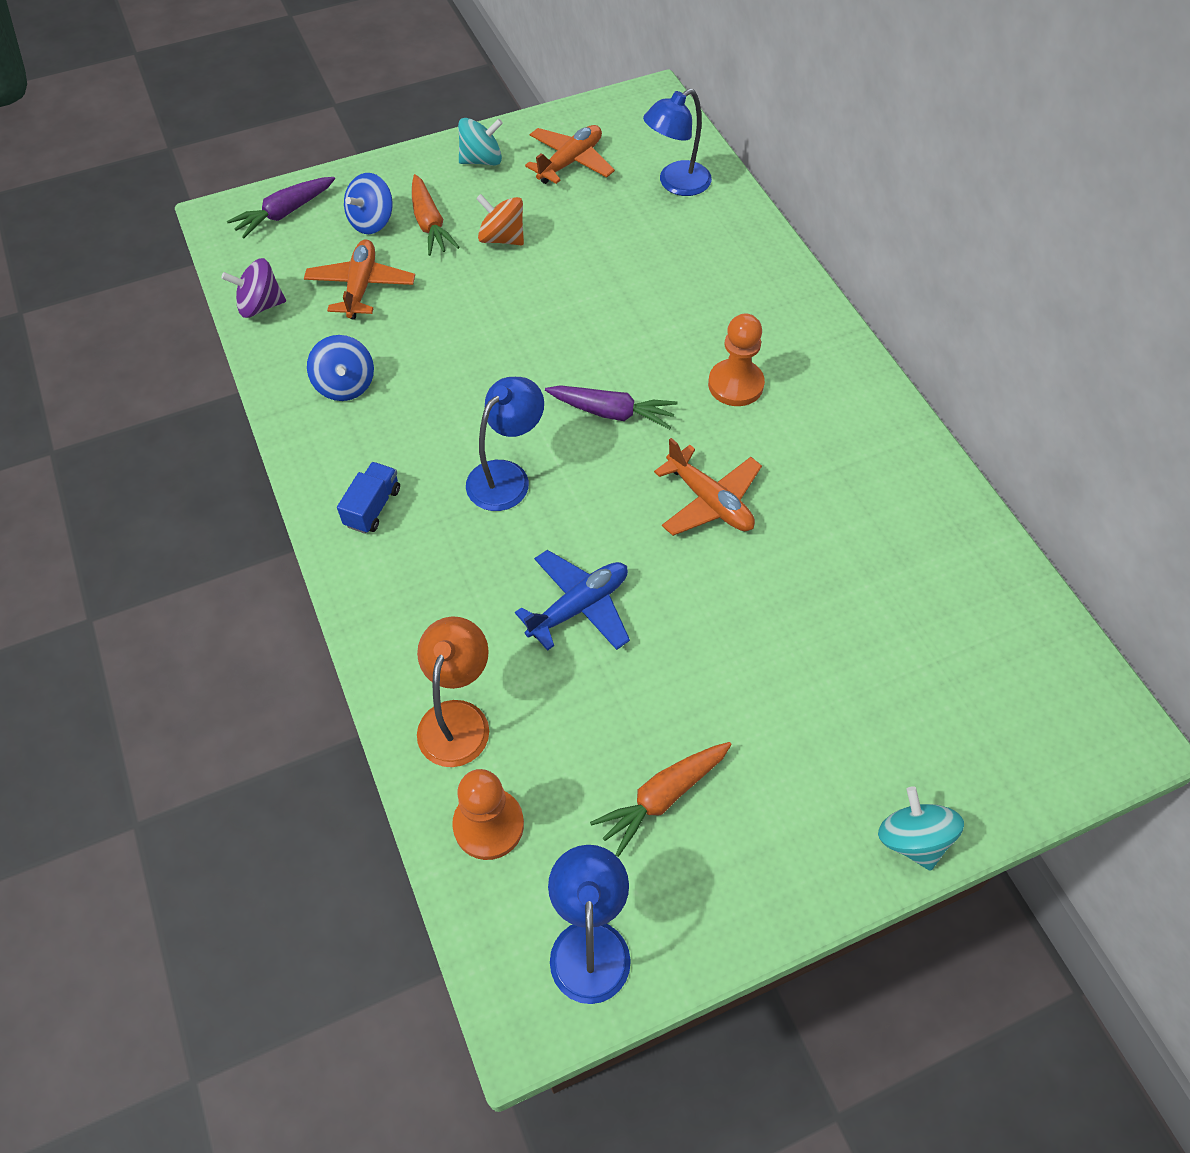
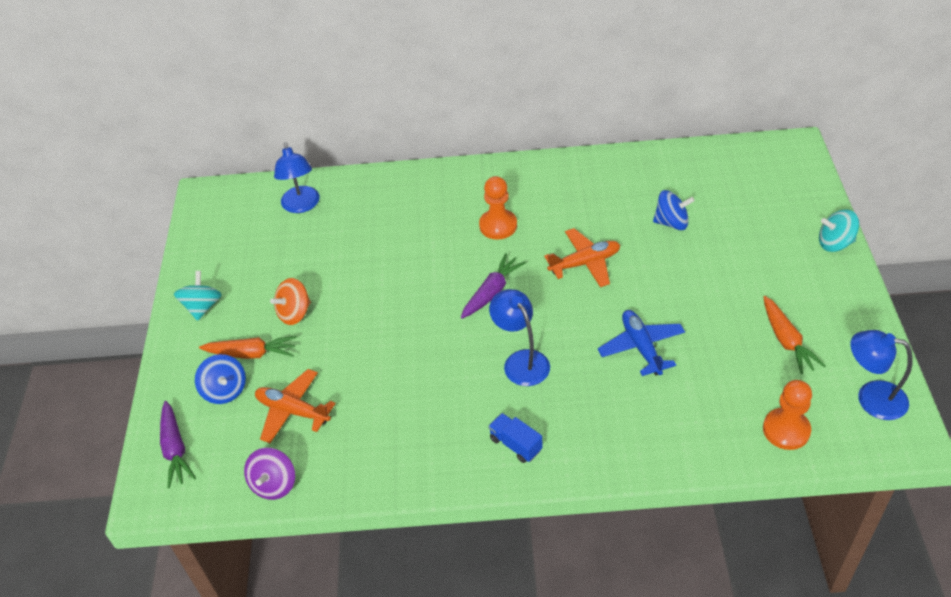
camera: 65 degrees left, 10 degrees down
(345, 385) = (390, 440): blue spinning top -> blue spinning top (671, 222)
(458, 718) = (706, 430): orange lamp -> none
(570, 162) = (241, 256): orange plane -> none

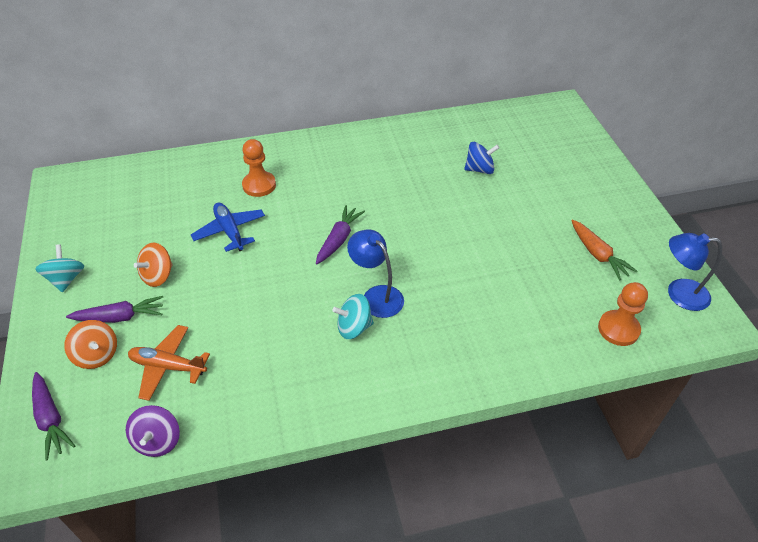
camera: 15 degrees left, 0 degrees up
(225, 390) = (97, 355): blue spinning top -> orange spinning top
(251, 353) = (120, 317): orange carrot -> purple carrot
(301, 206) = (152, 182): blue lamp -> none
(498, 225) = (333, 184): orange pawn -> orange pawn (259, 185)
(515, 444) = (387, 371): blue truck -> none
(585, 263) = (415, 208): orange plane -> none
(641, 347) = (479, 273): blue plane -> blue plane (230, 231)
(835, 243) = (613, 174): turquoise spinning top -> turquoise spinning top (354, 327)

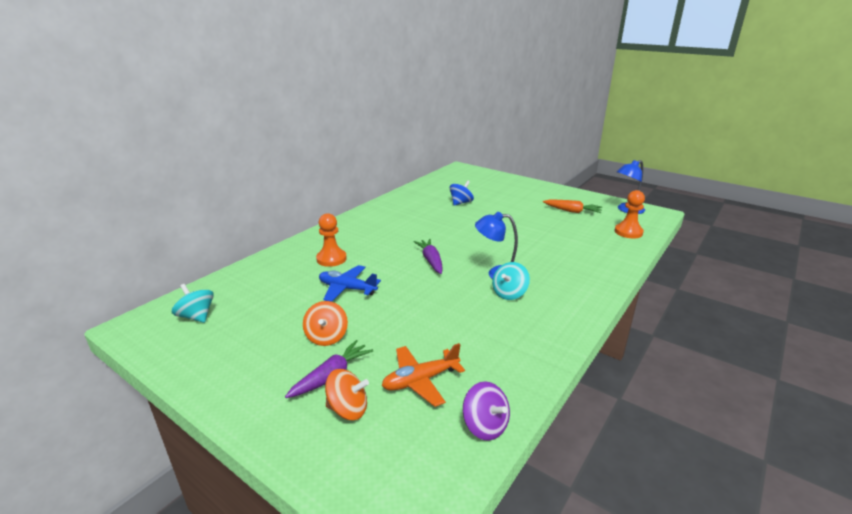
camera: 40 degrees left, 20 degrees down
(51, 419) = (372, 476): purple carrot -> none
(66, 279) = (238, 381): turquoise spinning top -> turquoise spinning top (196, 316)

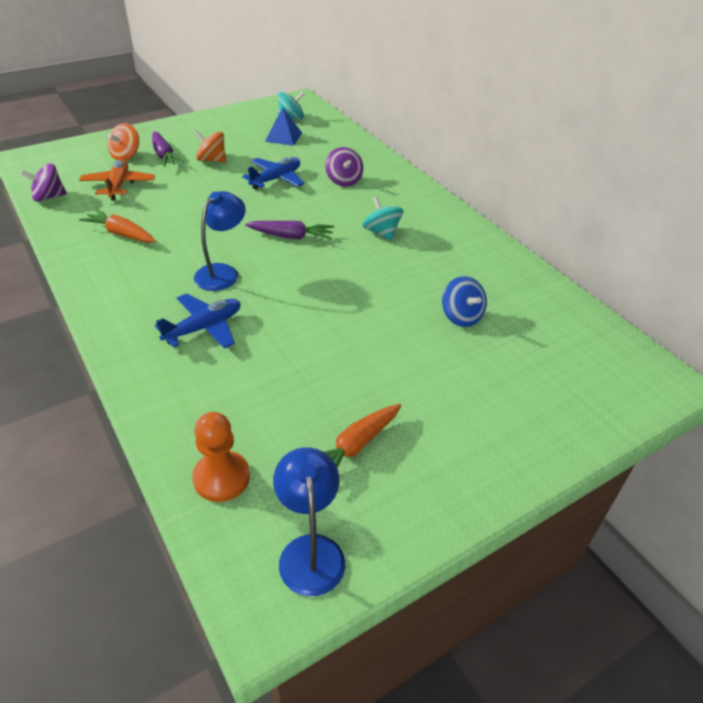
camera: 110 degrees right, 15 degrees up
(251, 308) = (283, 137): none -> blue pyramid
(331, 259) = (343, 180): orange pawn -> purple spinning top
(499, 338) = (121, 234): none -> orange carrot
(509, 293) = (178, 266): turquoise spinning top -> turquoise spinning top (381, 233)
(553, 264) = (204, 328): none -> blue plane

